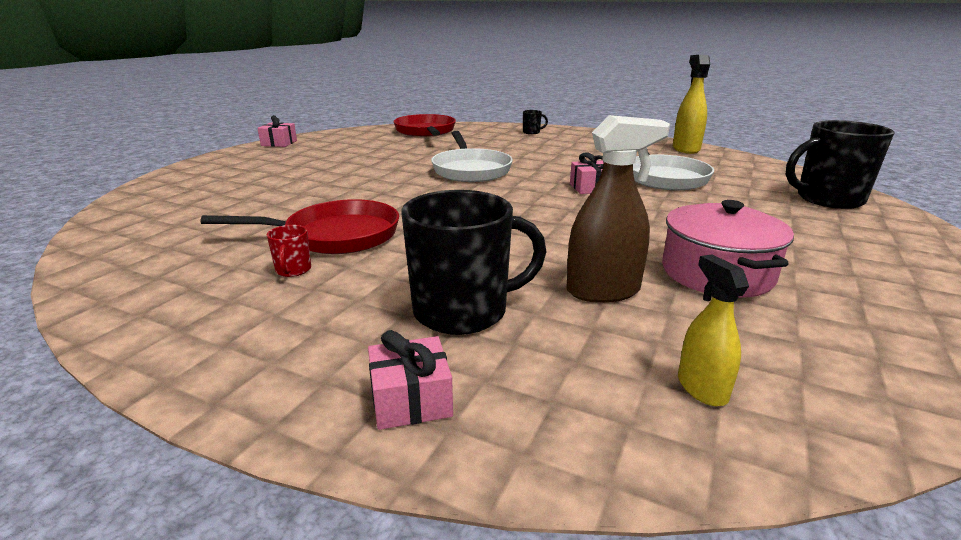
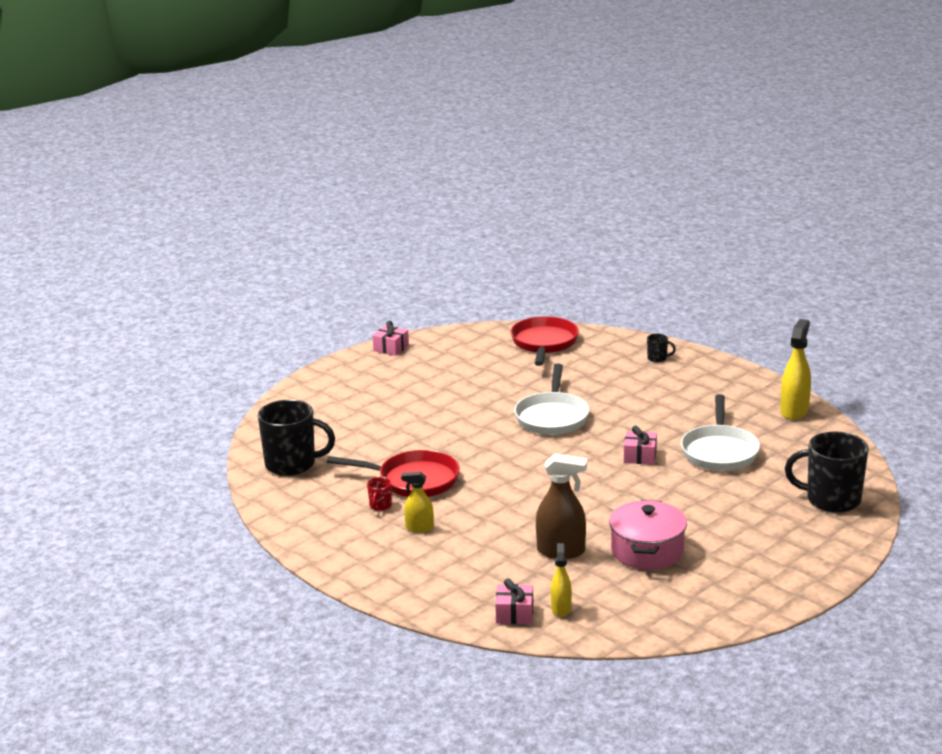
camera: 20 degrees right, 0 degrees up
(365, 291) = (419, 528): none -> yellow spray bottle
(411, 400) = (421, 590): pink gift -> pink gift (514, 614)
(463, 311) = (469, 550): black mug -> black mug (292, 464)

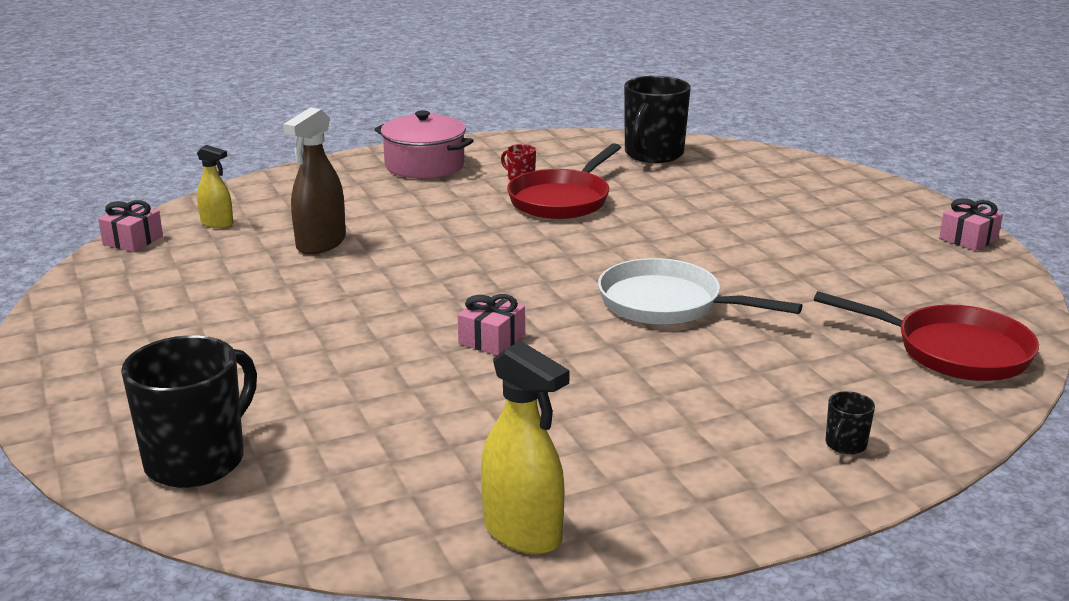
camera: 110 degrees right, 0 degrees up
(419, 528) = (454, 188): yellow spray bottle -> none
(514, 614) = (240, 203): pink gift -> pink gift (133, 240)
(647, 551) = (257, 288): pink pot -> pink pot (424, 165)
(719, 451) = (446, 406): white pan -> none

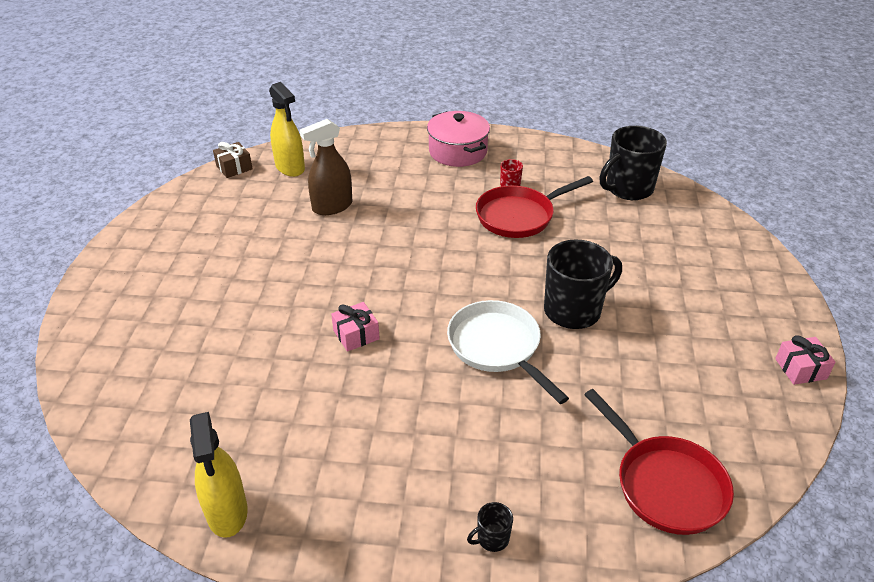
camera: 30 degrees right, 15 degrees up
(133, 240) = (234, 167): pink gift -> brown gift
(197, 460) = (119, 367): black mug -> black mug (574, 310)
(217, 223) = (290, 168): yellow spray bottle -> yellow spray bottle, size x1.65

